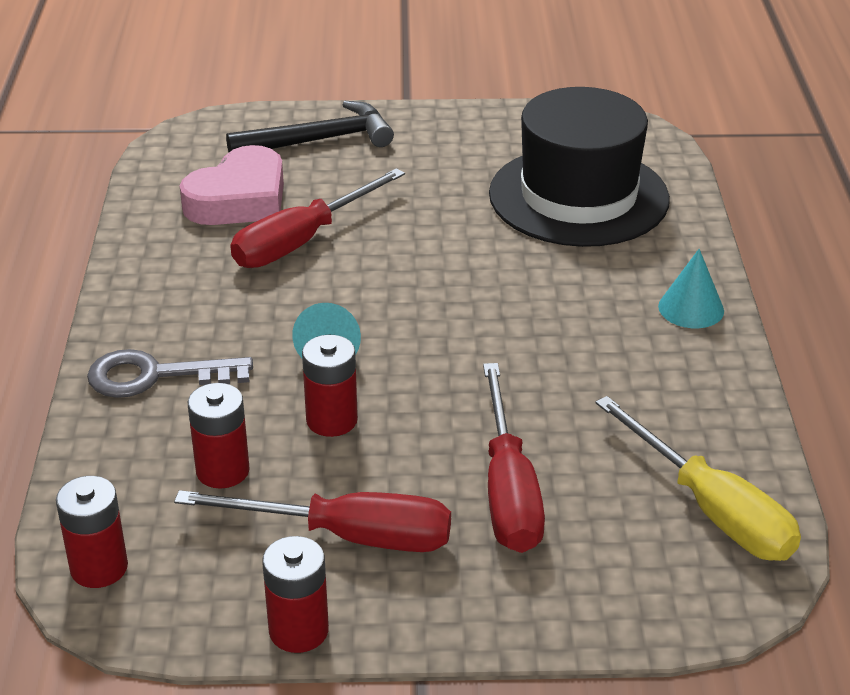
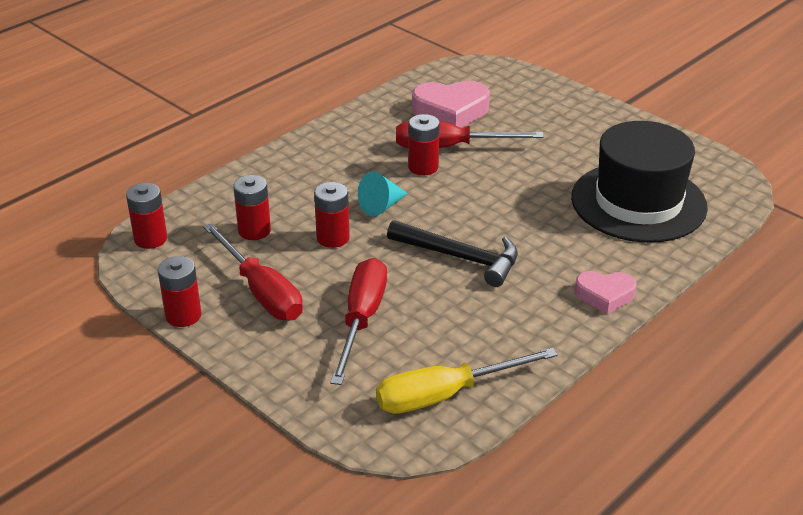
camera: 45 degrees right, 0 degrees up
(154, 376) = (288, 173): grey key -> none
(307, 279) = (423, 167): none -> red battery
(319, 140) = (538, 101): black hammer -> black hammer (460, 257)
(508, 490) = (361, 319): red screwdriver -> red screwdriver turned 150 degrees clockwise
(691, 308) = (605, 295): turquoise cone -> pink heart
(711, 510) = (445, 395): yellow screwdriver -> yellow screwdriver turned 60 degrees clockwise

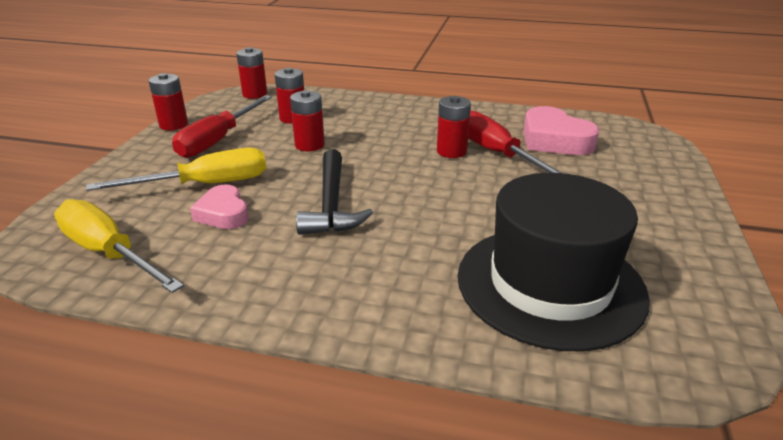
camera: 60 degrees right, 5 degrees down
(361, 319) = (205, 185): red screwdriver -> yellow screwdriver
(381, 206) = (373, 151): turquoise cone -> none
(605, 295) = (338, 308): pink heart -> pink heart (223, 213)

